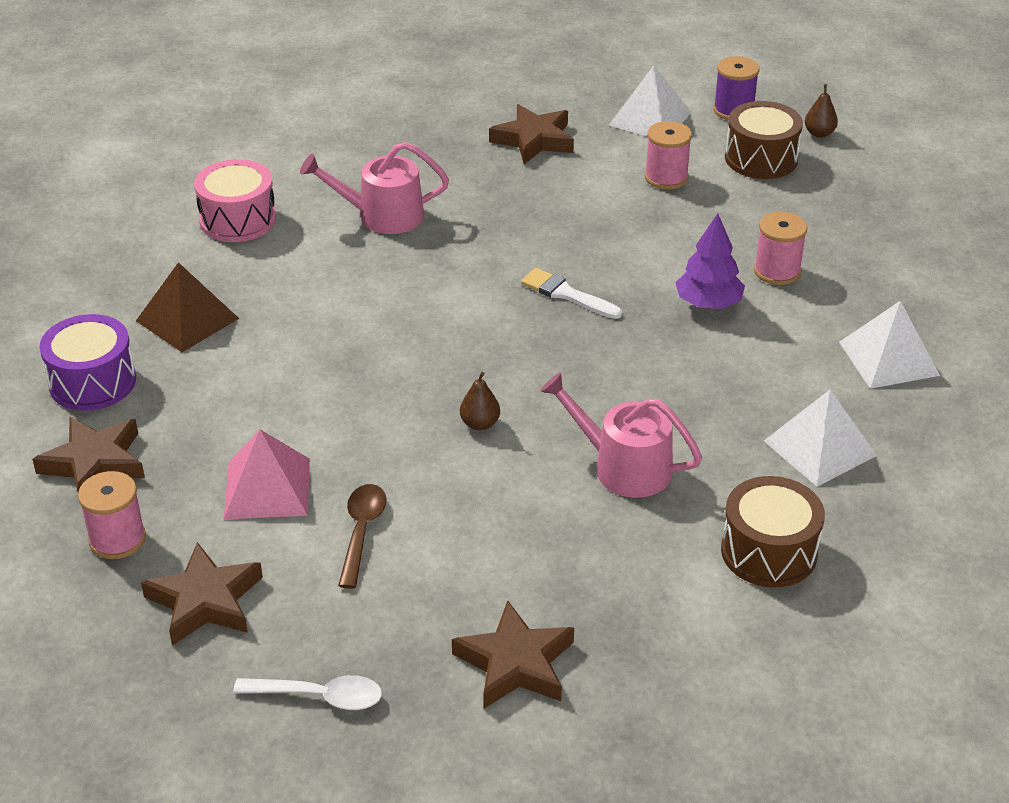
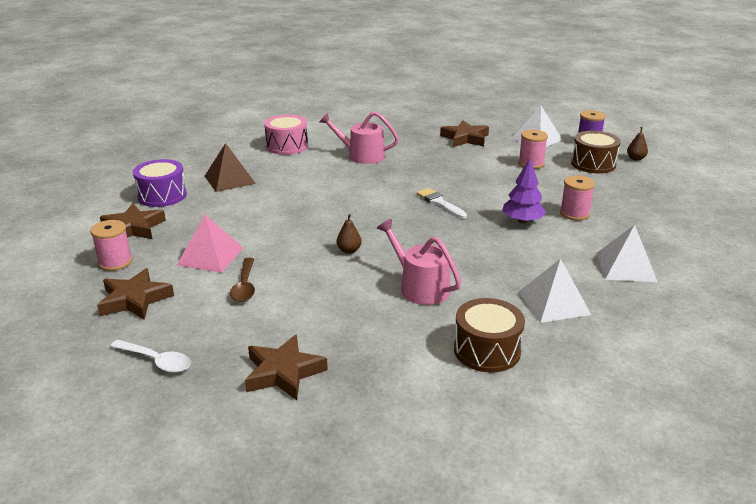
camera: 20 degrees right, 10 degrees down
(361, 532) = (244, 286): brown spoon -> brown spoon turned 150 degrees clockwise

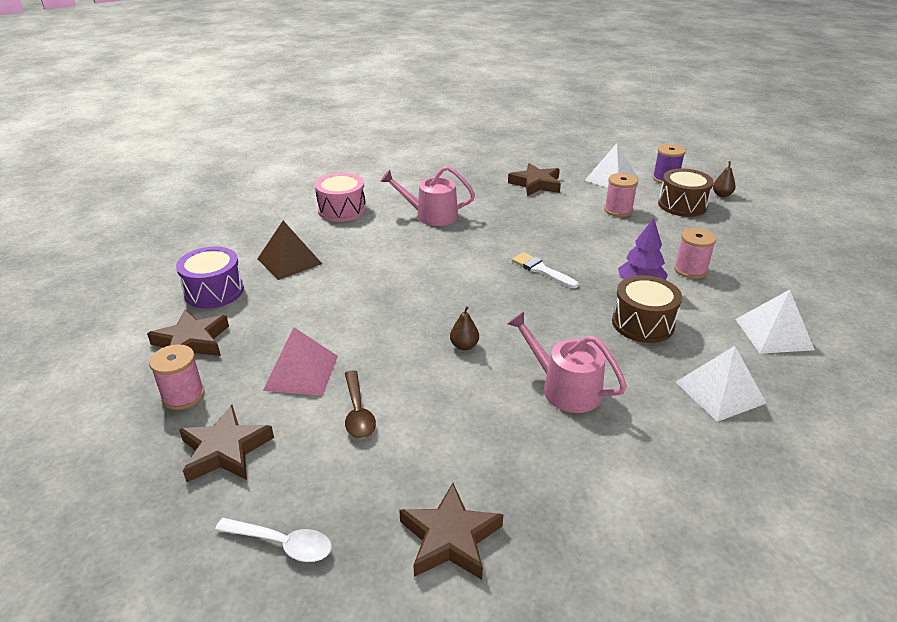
camera: 10 degrees left, 5 degrees up
(487, 350) = (675, 469): brown drum -> brown drum (643, 323)

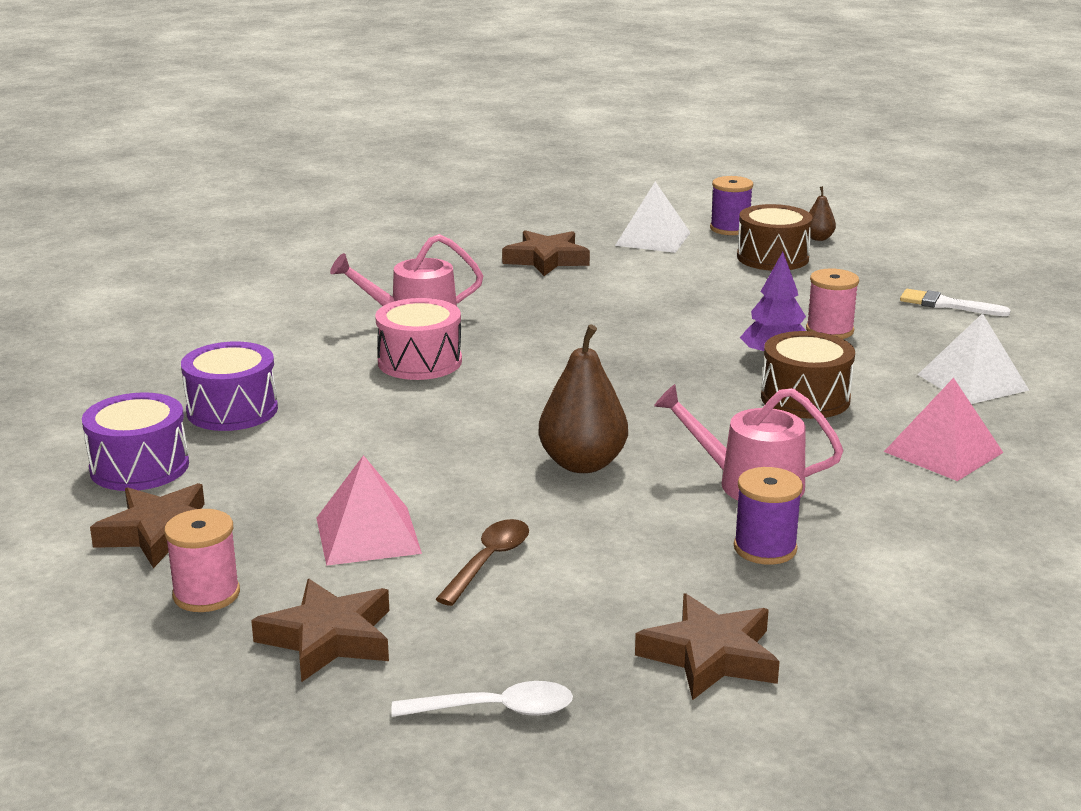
camera: 20 degrees left, 10 degrees down
(289, 261) = (232, 410): brown pyramid -> purple drum
(342, 210) = (263, 333): pink drum -> pink drum (420, 362)
(358, 412) = (488, 561): brown spoon -> brown spoon turned 120 degrees counterclockwise
(464, 346) = (582, 464): brown pear -> brown pear, size x2.02
(541, 270) = (629, 361): white brush -> white brush (947, 305)
(543, 449) = (765, 548): none -> purple spool
(618, 210) = (688, 276): pink spool -> none
(720, 392) = (943, 452): white pyramid -> pink pyramid

